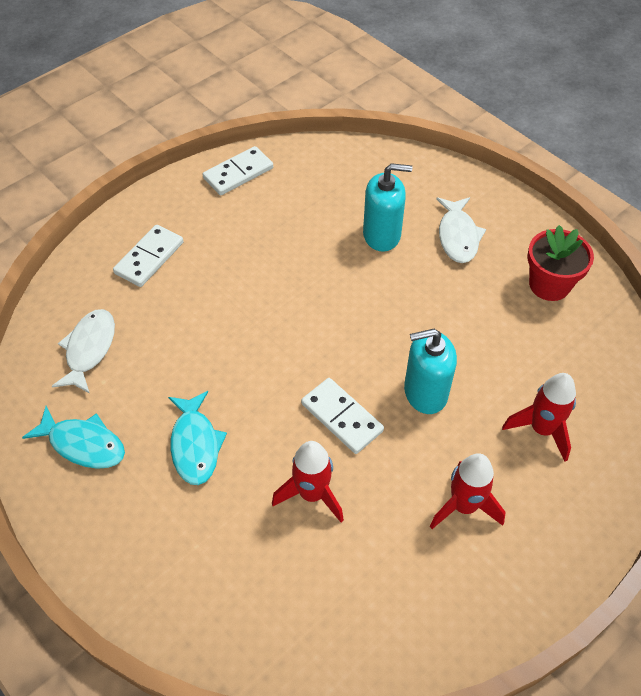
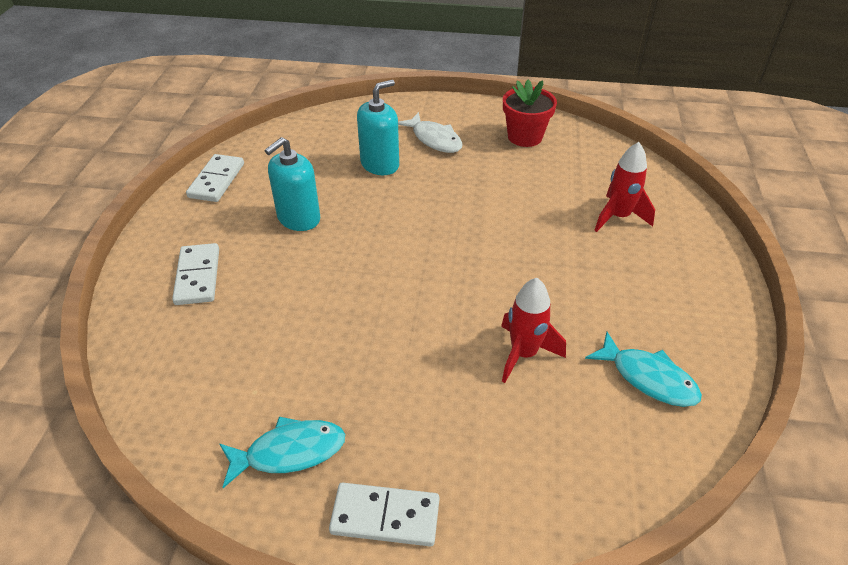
camera: 40 degrees left, 10 degrees down
(89, 349) = (213, 375): white fish -> none
(195, 444) = (393, 383): turquoise fish -> turquoise fish (648, 378)
(342, 417) = (485, 290): white domino -> white domino (385, 516)
(425, 392) = (523, 240): turquoise soap dispenser -> turquoise soap dispenser (298, 218)
(464, 506) = (629, 291): red rocket -> none

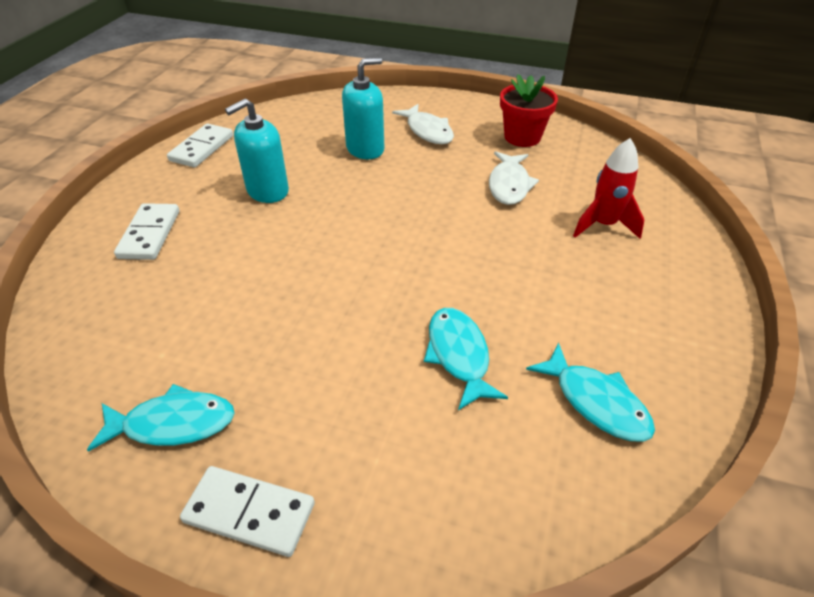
camera: 10 degrees right, 0 degrees up
(523, 354) = (459, 355): red rocket -> turquoise fish
(525, 187) = (509, 185): none -> white fish

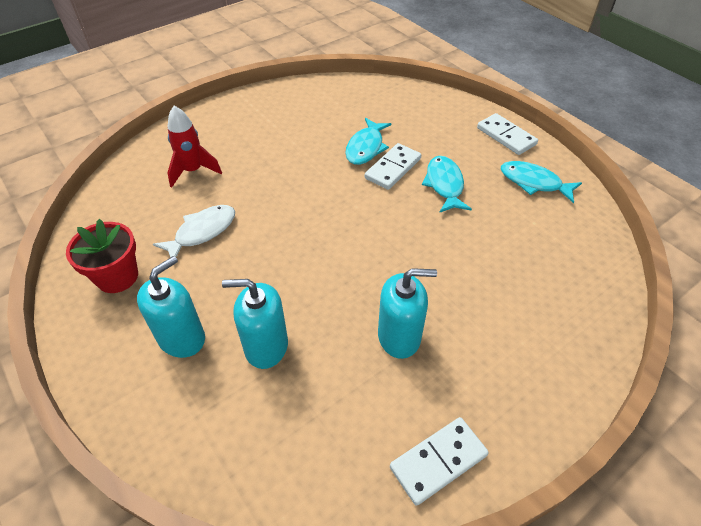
camera: 145 degrees left, 5 degrees up
(150, 234) = (527, 336): white domino -> white domino (393, 168)
(427, 131) = (182, 338): white fish -> turquoise soap dispenser
(596, 402) = (326, 106): turquoise fish -> turquoise fish (444, 185)

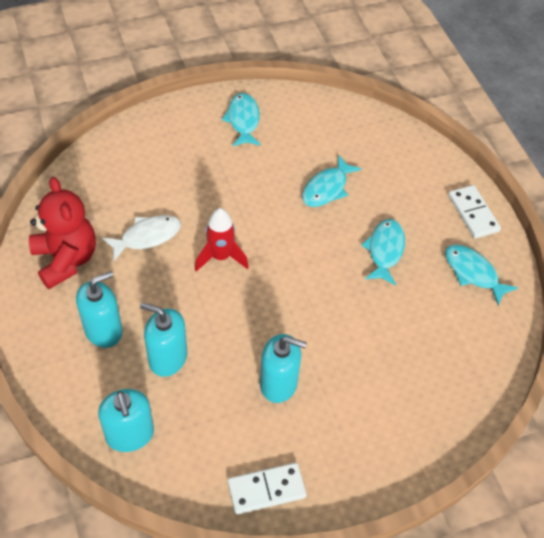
camera: 15 degrees right, 5 degrees up
(117, 277) = (66, 259): red flower pot -> red teddy bear
(193, 171) = (157, 170): red rocket -> red rocket (221, 257)
(250, 449) = (130, 434): none -> turquoise soap dispenser
(264, 113) = (243, 120): none -> turquoise fish
(393, 168) = (343, 219): white domino -> none

